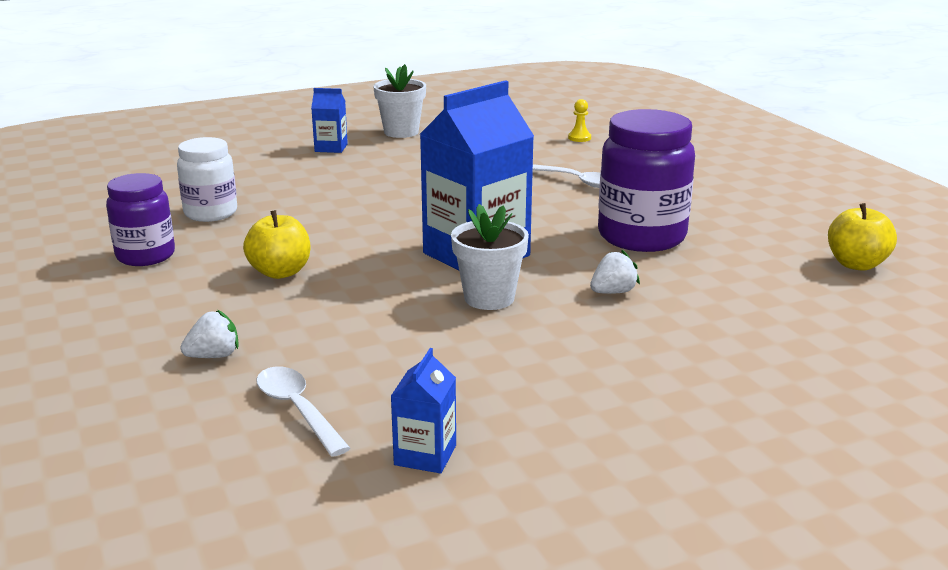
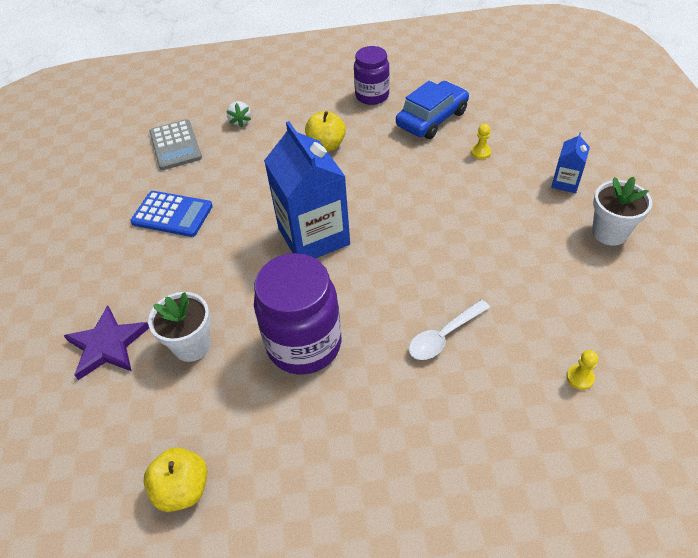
camera: 110 degrees right, 25 degrees up
(211, 213) = (432, 119): white jar -> blue car
(283, 184) = (481, 152): none -> yellow pawn
(297, 409) = (175, 145): white spoon -> grey calculator
(425, 455) = (113, 181): blue carton -> none
(486, 365) = (172, 214): none -> blue calculator
(489, 298) = (247, 230): white flower pot -> white flower pot (192, 345)
(613, 292) = (223, 295): white strawberry -> none
(756, 352) = (107, 345): none -> purple star

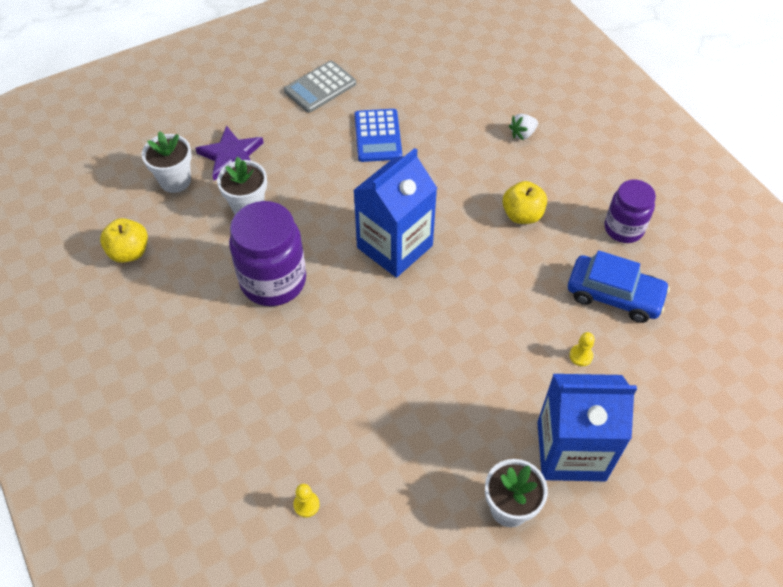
camera: 65 degrees right, 5 degrees up
(104, 412) = (175, 181): none -> white flower pot
(175, 145) = (464, 101): grey calculator -> grey calculator (320, 87)
(444, 336) = (316, 382): white spoon -> none
(565, 182) = (571, 451): blue carton -> blue carton, size x2.18

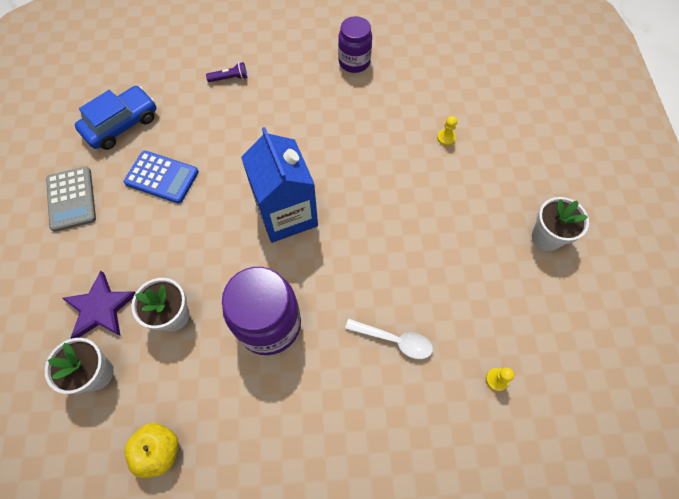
camera: 65 degrees left, 10 degrees up
(305, 392) = (394, 340): none -> white spoon
(522, 134) = (229, 78): white strawberry -> purple flashlight
(522, 215) = (306, 115): yellow apple -> none
(571, 451) = (516, 179): blue carton -> none
(614, 295) = (406, 95): blue car -> blue car (121, 124)

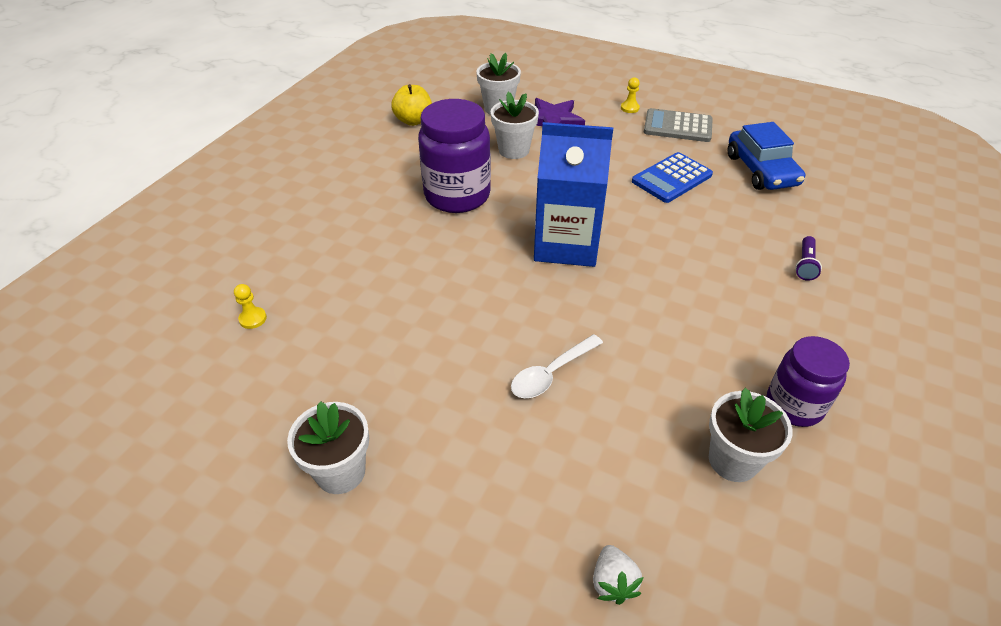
camera: 120 degrees right, 20 degrees down
(394, 340) = (364, 265): white spoon -> white spoon (551, 373)
(407, 77) = (733, 460): none -> white flower pot
(446, 138) = (581, 446): yellow pawn -> yellow pawn (629, 108)
(502, 100) = (613, 582): none -> white strawberry

